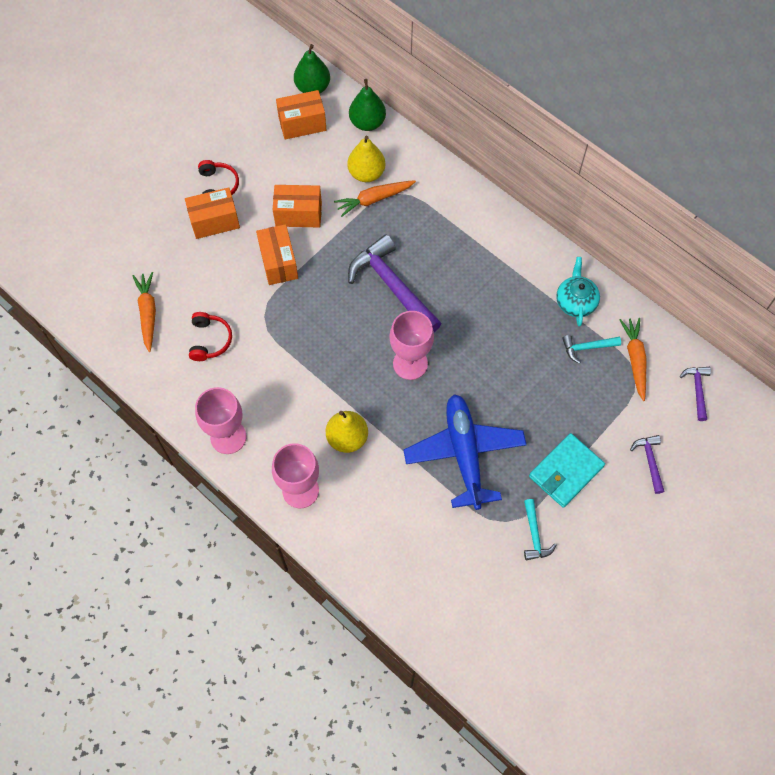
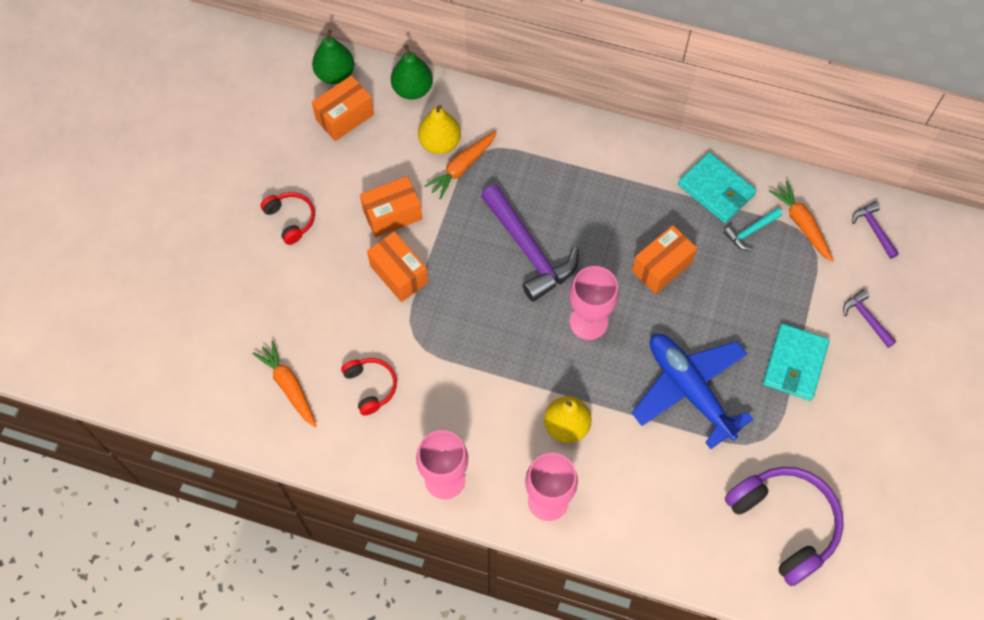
camera: 25 degrees left, 0 degrees up
(215, 221) = (307, 258): orange box -> orange box (661, 267)
(392, 286) = (528, 250): purple hammer -> purple hammer turned 150 degrees counterclockwise
(485, 598) = (784, 523): none -> purple headphones
(534, 535) = (798, 440): turquoise hammer -> none
(575, 301) = (716, 190): turquoise teapot -> turquoise wallet

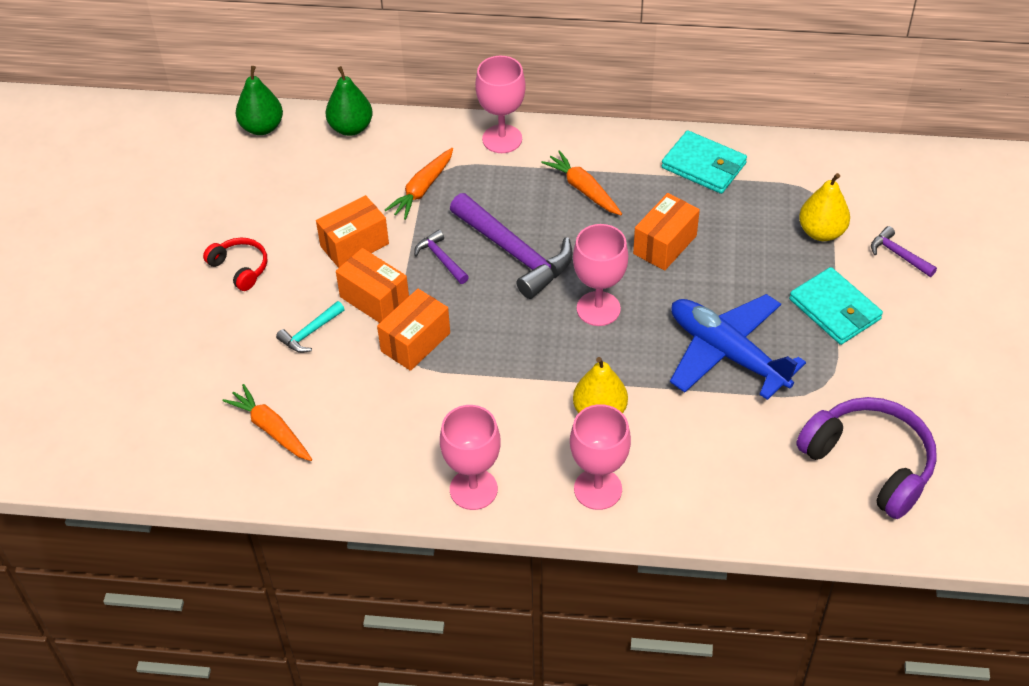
camera: 10 degrees left, 15 degrees down
(345, 117) = (281, 164): orange box -> orange box (415, 342)
(370, 386) = (366, 413): red headphones -> none
(440, 143) = (392, 171): yellow pear -> yellow pear (821, 232)
(543, 126) = (502, 139): none -> pink goblet
(750, 231) = (751, 197): turquoise hammer -> turquoise hammer (310, 333)
(794, 364) = (834, 309): turquoise wallet -> turquoise wallet turned 45 degrees counterclockwise
(801, 224) = (803, 181): orange carrot -> orange carrot (583, 189)
(874, 229) = (881, 174): purple hammer -> purple hammer (441, 259)

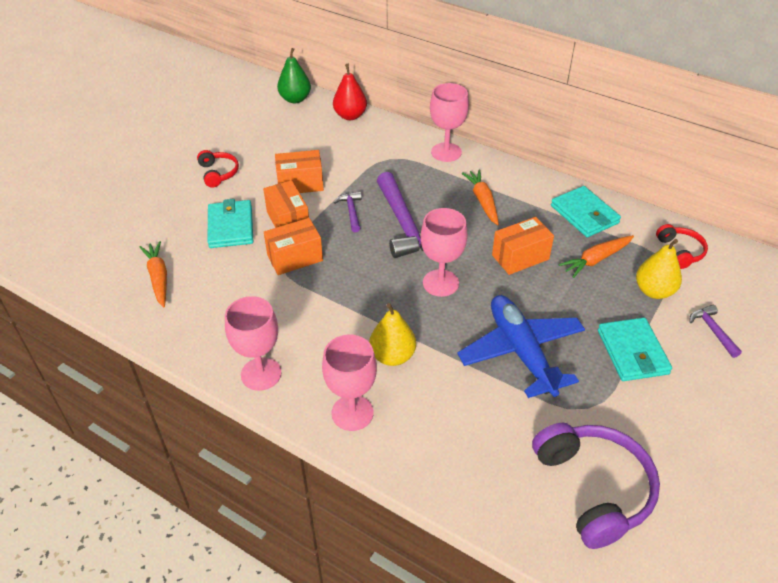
camera: 25 degrees right, 5 degrees down
(310, 333) = (231, 227): turquoise hammer -> turquoise wallet
(351, 128) = (350, 116): green pear -> red pear
(422, 189) = (370, 165): orange carrot -> orange carrot (596, 259)
(824, 175) = (680, 251): none -> red headphones

